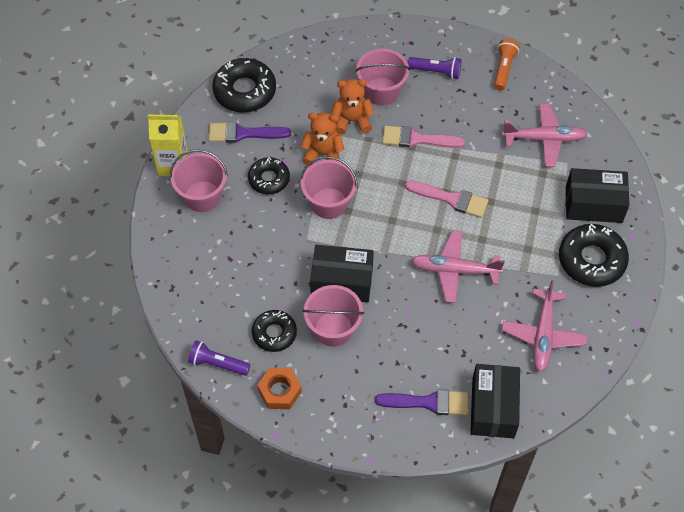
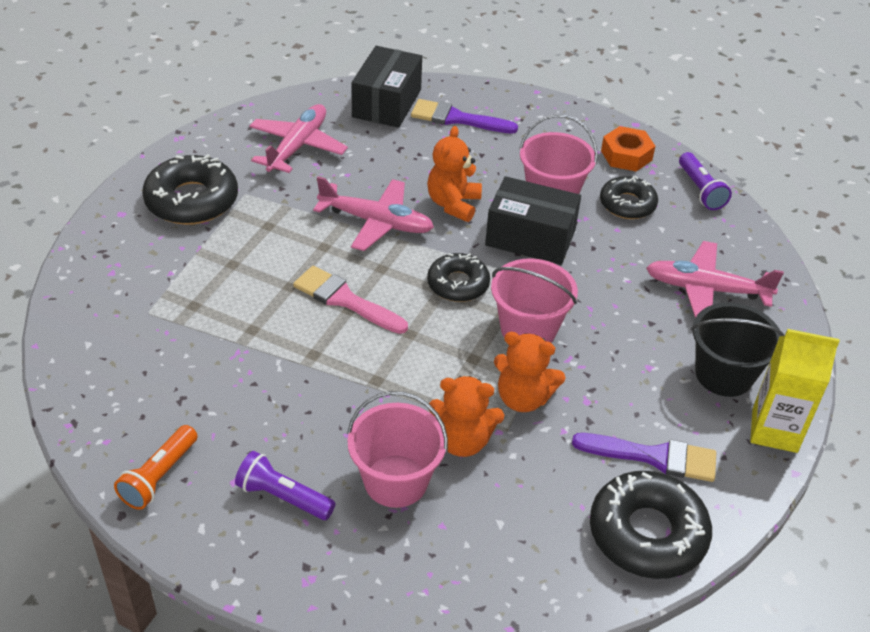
camera: 170 degrees left, 15 degrees down
(202, 196) = (724, 374): pink bucket -> black bucket
(217, 363) = (700, 190): purple flashlight -> purple flashlight turned 45 degrees clockwise
(269, 179) = (616, 378): black donut -> black donut (458, 284)
(405, 301) = (453, 204): none -> orange teddy bear
(417, 139) = (363, 390): pink brush -> none
(544, 139) = (161, 351): pink plane -> pink plane (707, 290)
(593, 204) = (146, 256): black box -> none

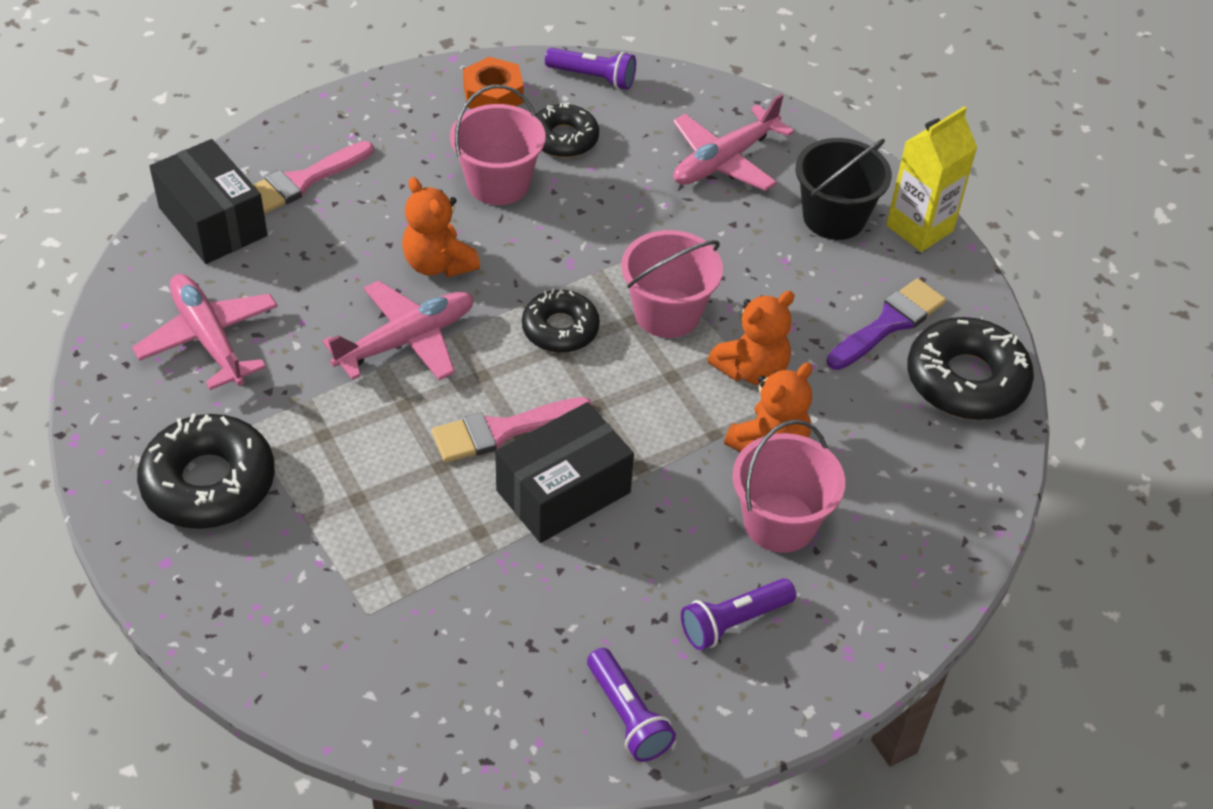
camera: 55 degrees left, 5 degrees up
(159, 476) = (627, 715): orange flashlight -> purple flashlight
(457, 119) = (302, 181): purple brush -> pink brush
(530, 238) = (544, 236): black box -> black box (563, 491)

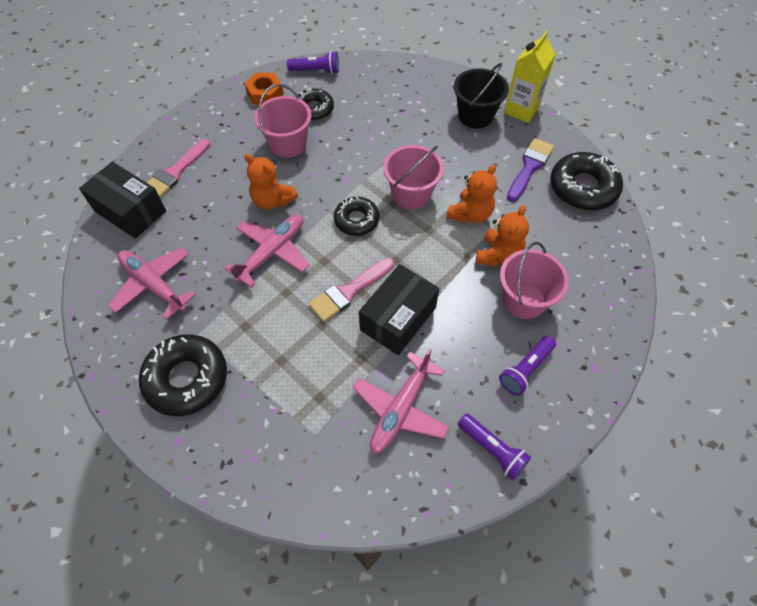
camera: 15 degrees left, 10 degrees up
(725, 160) = (405, 99): pink plane -> pink plane (401, 408)

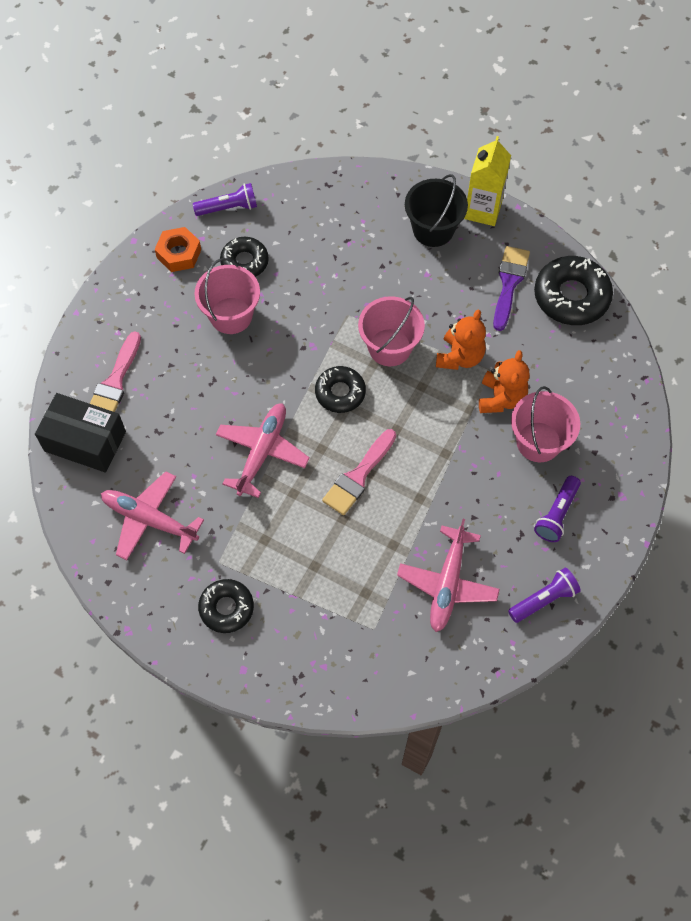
camera: 15 degrees left, 5 degrees up
(186, 378) = (226, 608): black donut -> black donut, size x0.63
(272, 201) = (240, 391): orange teddy bear -> none
(398, 318) = (418, 493): black box -> none
(492, 449) = (544, 599): purple flashlight -> purple flashlight turned 60 degrees counterclockwise

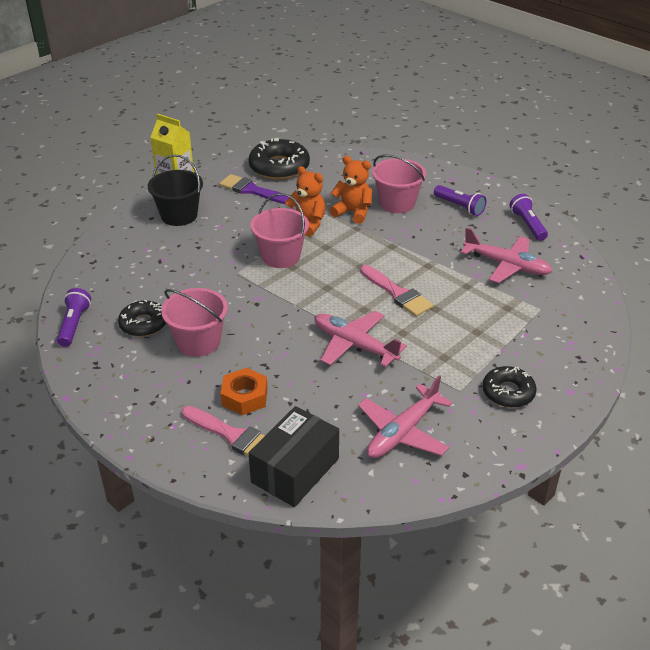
camera: 75 degrees left, 25 degrees down
(179, 254) = (105, 366): orange nut -> orange nut (244, 397)
(340, 393) = (312, 290): black donut -> none

